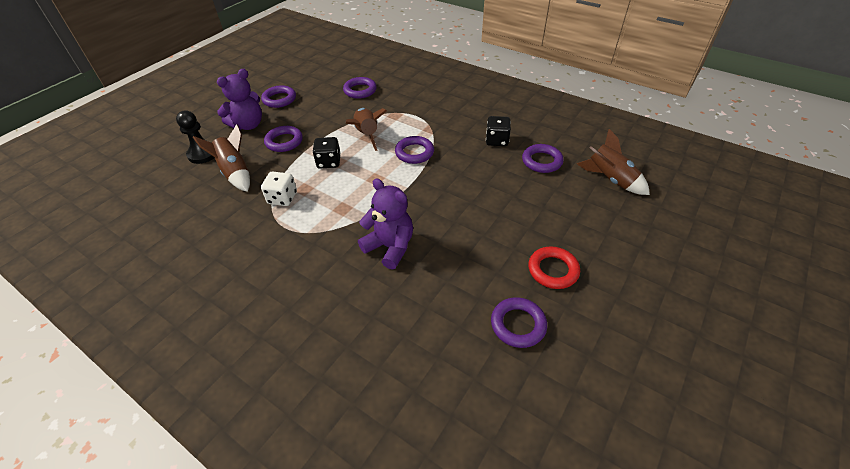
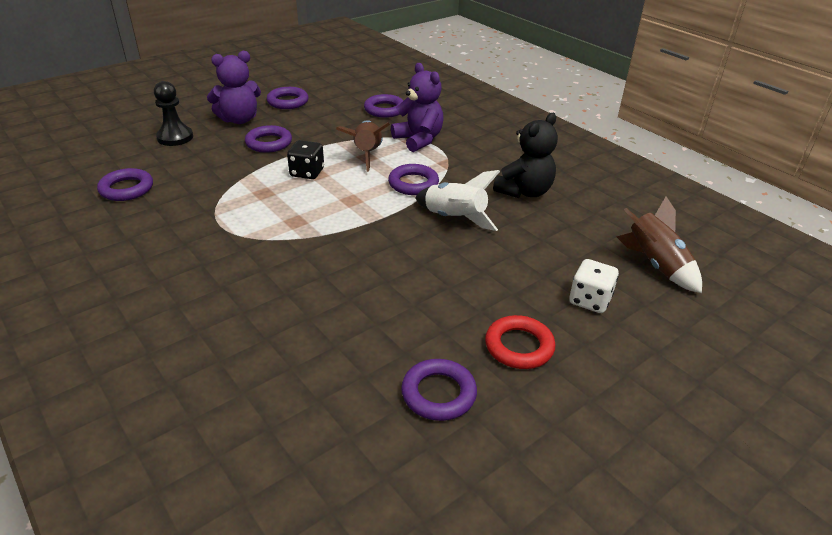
camera: 15 degrees right, 10 degrees down
(235, 173) = (198, 162): brown rocket -> none
(282, 198) = (234, 197): white dice -> white dice (590, 300)
(390, 247) = (328, 272): purple teddy bear -> purple teddy bear (418, 140)
(459, 176) = (454, 219): none -> white rocket
(497, 140) = (524, 192): black dice -> black teddy bear
(541, 161) = (571, 225): purple ring -> purple ring (126, 189)

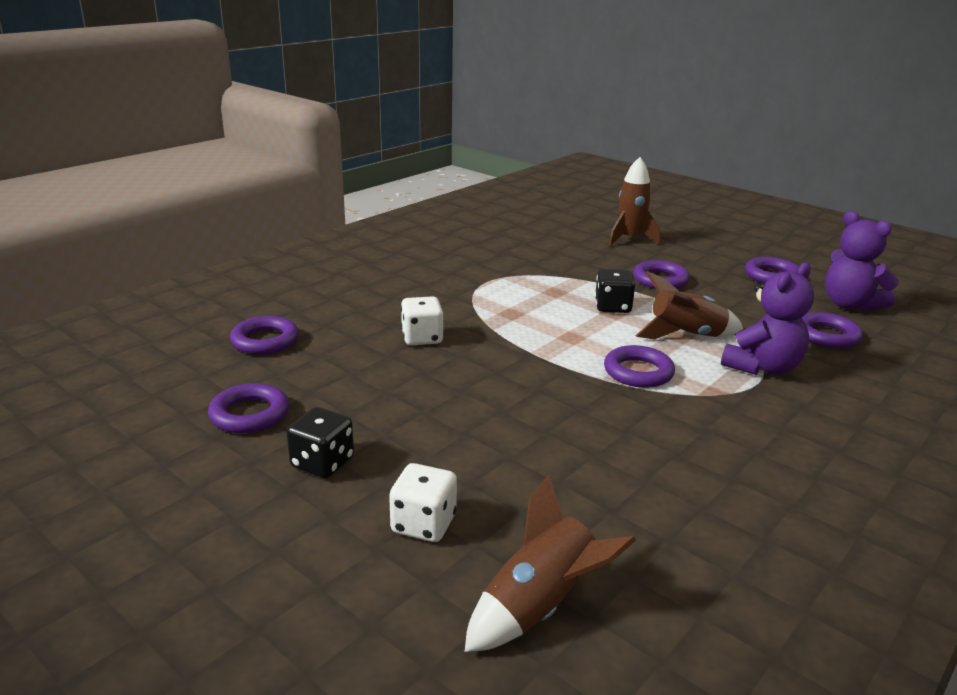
camera: 80 degrees right, 10 degrees down
(126, 189) = (523, 238): purple ring -> purple ring (265, 341)
(175, 137) = (630, 239): black pawn -> brown rocket
(239, 120) = (697, 259): purple teddy bear -> purple teddy bear (850, 305)
(323, 276) = (422, 338): none -> white dice
(454, 219) = (571, 407): white rocket -> none
(519, 346) = (322, 463): red ring -> black dice
(524, 192) = (684, 464): black teddy bear -> none

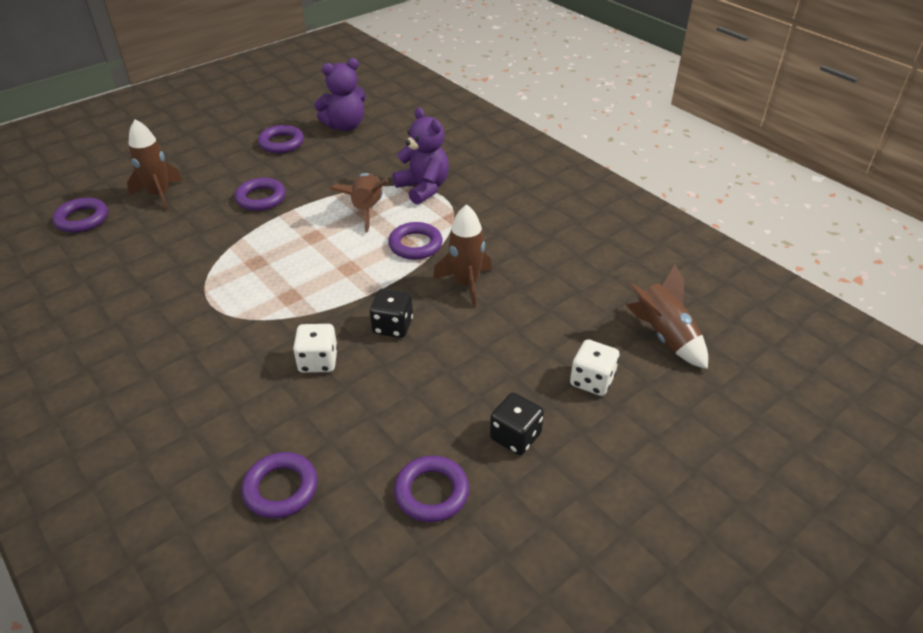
camera: 80 degrees left, 15 degrees up
(580, 412) = (466, 284): none -> brown rocket
(612, 307) = (302, 235): black dice -> black dice (392, 326)
(826, 336) = (387, 150): purple ring -> purple ring (82, 219)

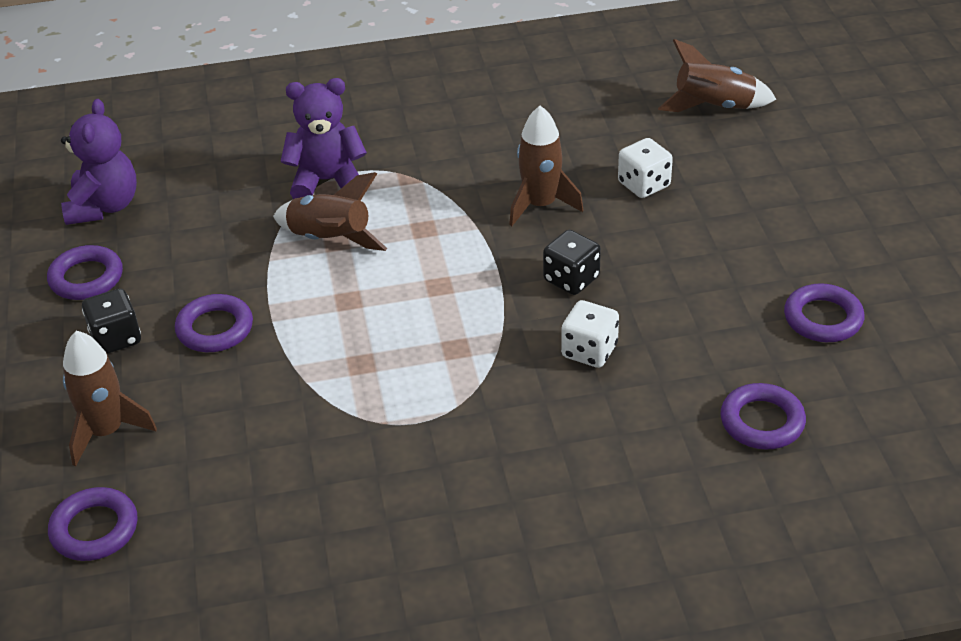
camera: 60 degrees left, 0 degrees up
(415, 245) = (438, 221): purple ring -> none
(515, 436) = (785, 244): black dice -> black dice (116, 338)
(592, 381) = (743, 172): white dice -> white dice (644, 185)

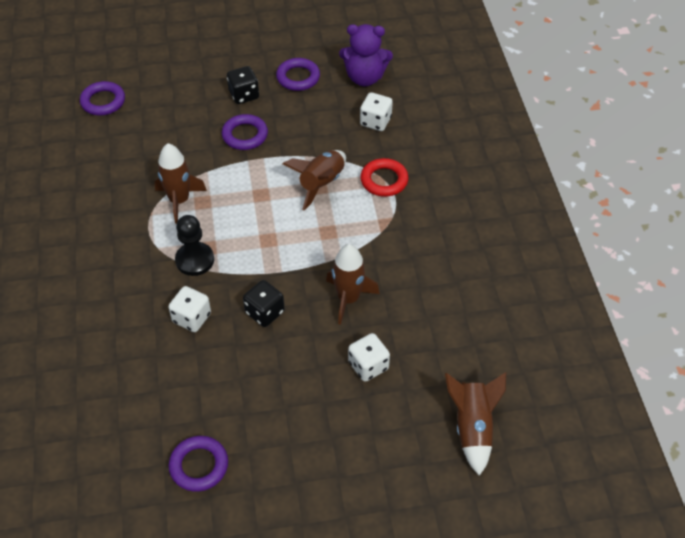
camera: 90 degrees right, 10 degrees up
(106, 432) = (171, 99): brown rocket -> brown rocket (179, 201)
(205, 192) = (375, 121): none -> white dice
(327, 181) = (384, 180): purple teddy bear -> red ring
(481, 359) = (195, 260): none -> black pawn
(762, 422) = (106, 410): purple ring -> none

